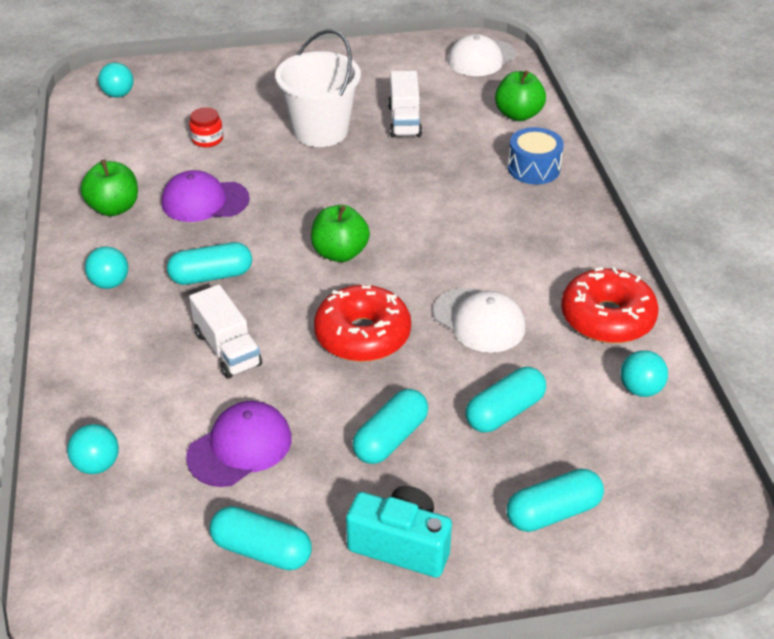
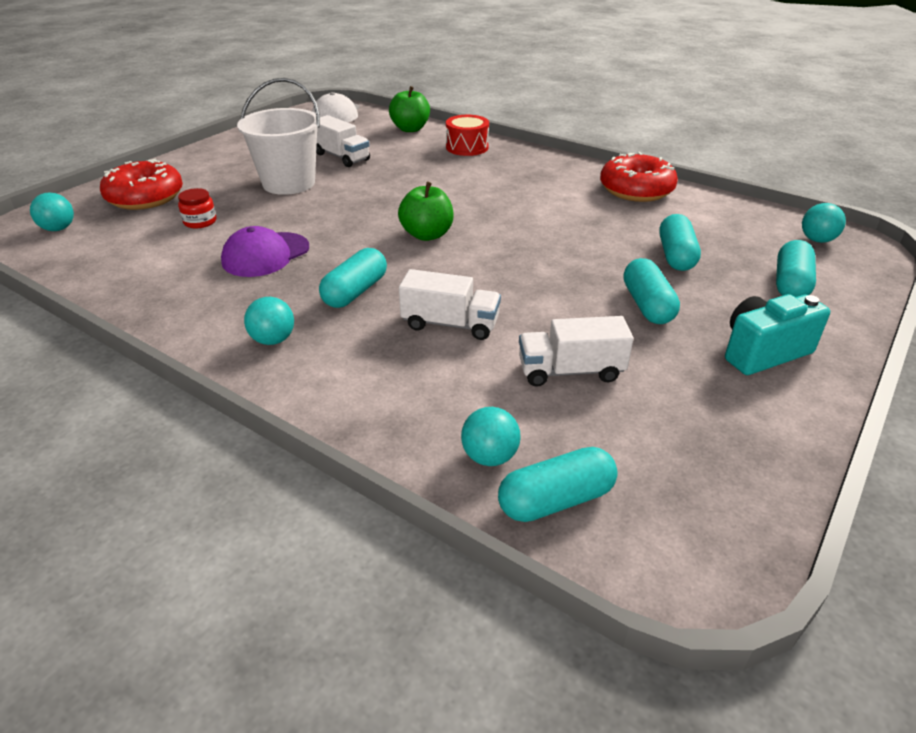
camera: 45 degrees left, 5 degrees down
(114, 208) = (187, 294): green apple -> none
(240, 447) = (570, 371): purple cap -> white truck
(262, 550) = (702, 416): turquoise capsule -> turquoise capsule (556, 500)
(362, 335) = (526, 266): red donut -> red donut (145, 197)
(479, 320) = (577, 224): white cap -> none
(533, 168) = (467, 147): blue drum -> red drum
(640, 389) = (712, 210): turquoise ball -> turquoise ball (817, 240)

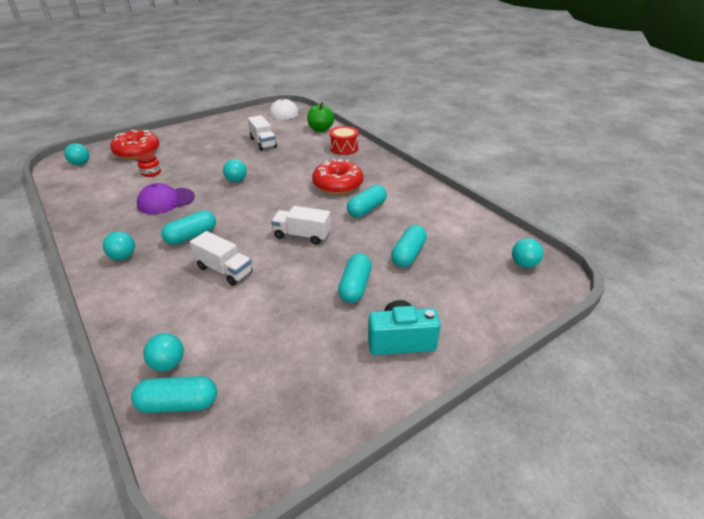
camera: 20 degrees right, 0 degrees up
(289, 183) = (218, 156): white bucket -> none
(350, 210) = (236, 180): none -> turquoise ball
(427, 235) = (265, 206): green apple -> none
(570, 371) = (264, 320): white truck -> white truck (302, 235)
(636, 190) = (427, 199): red donut -> red donut (338, 185)
(790, 284) = (470, 294): turquoise capsule -> turquoise capsule (366, 209)

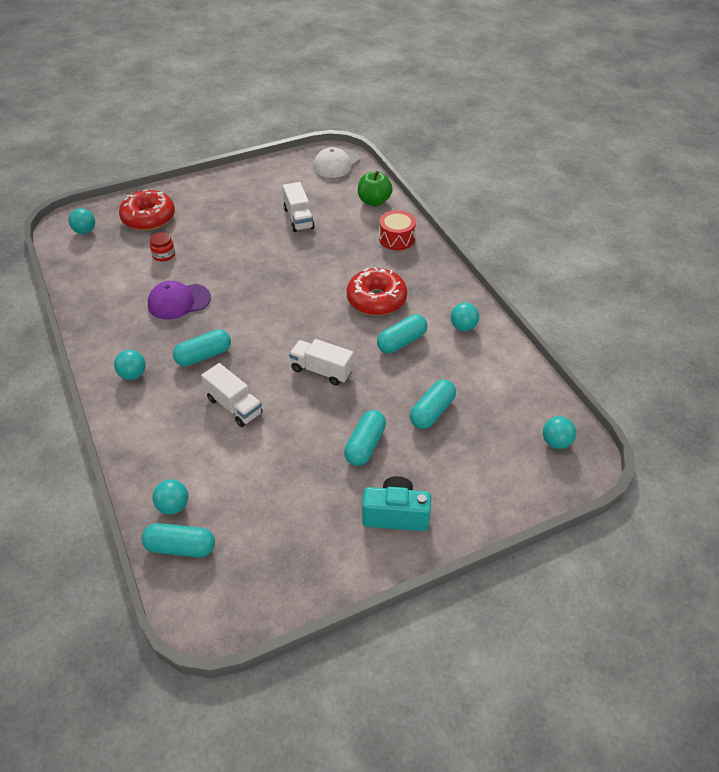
camera: 10 degrees right, 10 degrees up
(236, 180) = (260, 279): turquoise ball -> turquoise ball (463, 327)

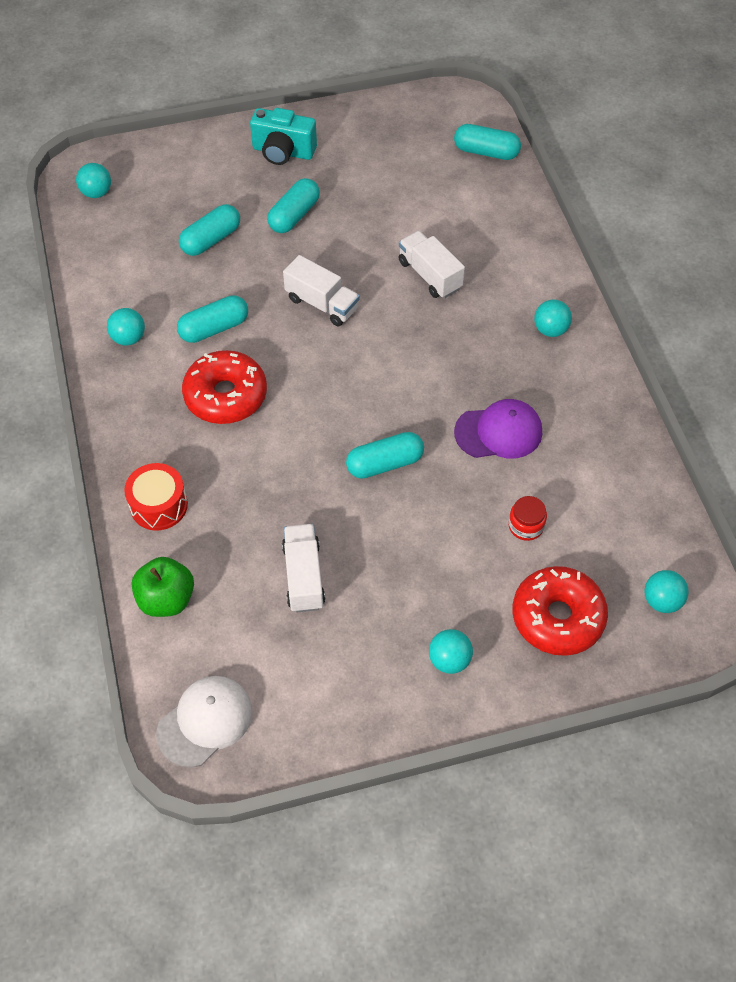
camera: 170 degrees left, 10 degrees up
(173, 506) = (494, 185): turquoise ball -> turquoise ball (449, 660)
(203, 356) = (464, 343): turquoise capsule -> turquoise capsule (385, 463)

